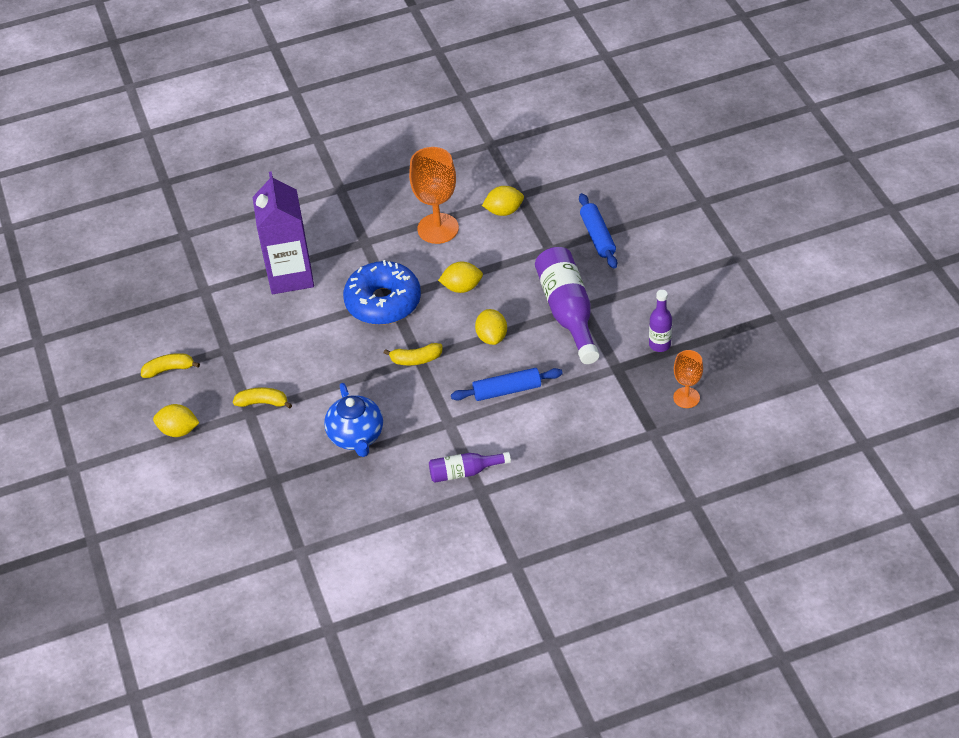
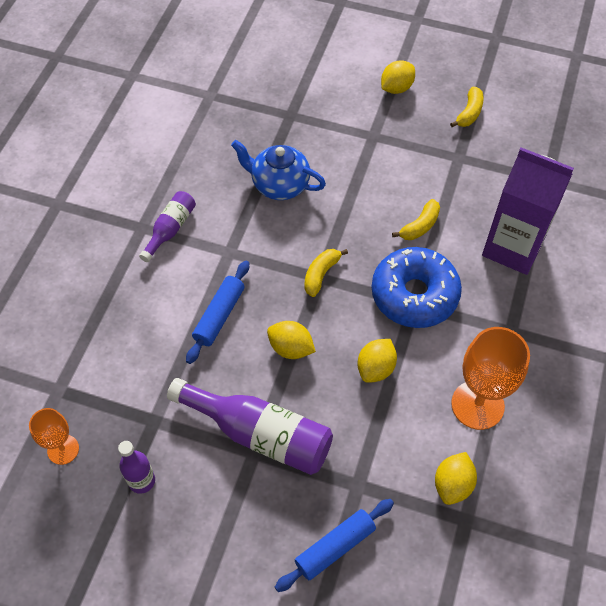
camera: 125 degrees right, 10 degrees up
(262, 403) = (375, 149): yellow banana -> yellow banana (420, 226)
(597, 236) = (335, 547): blue rolling pin -> blue rolling pin turned 60 degrees counterclockwise

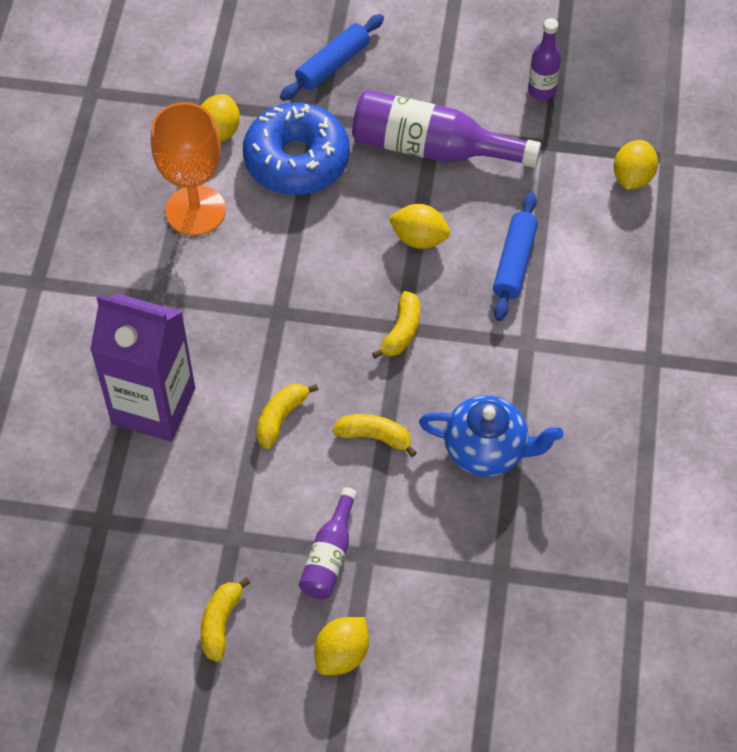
camera: 170 degrees right, 0 degrees up
(63, 449) = (635, 105): orange goblet -> none
(170, 229) = (614, 361): purple bottle -> purple bottle (329, 555)
(355, 204) = (374, 437): none -> yellow banana
(376, 368) = (315, 231): yellow lemon -> yellow lemon (632, 177)
(414, 295) = (279, 323): blue donut -> blue donut (296, 160)

